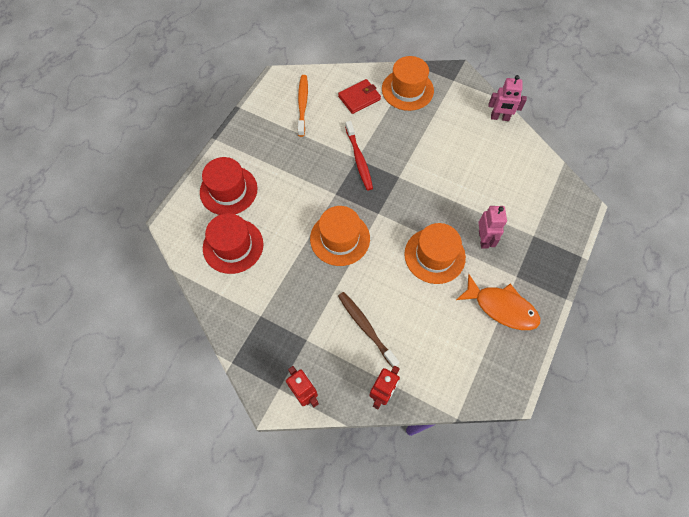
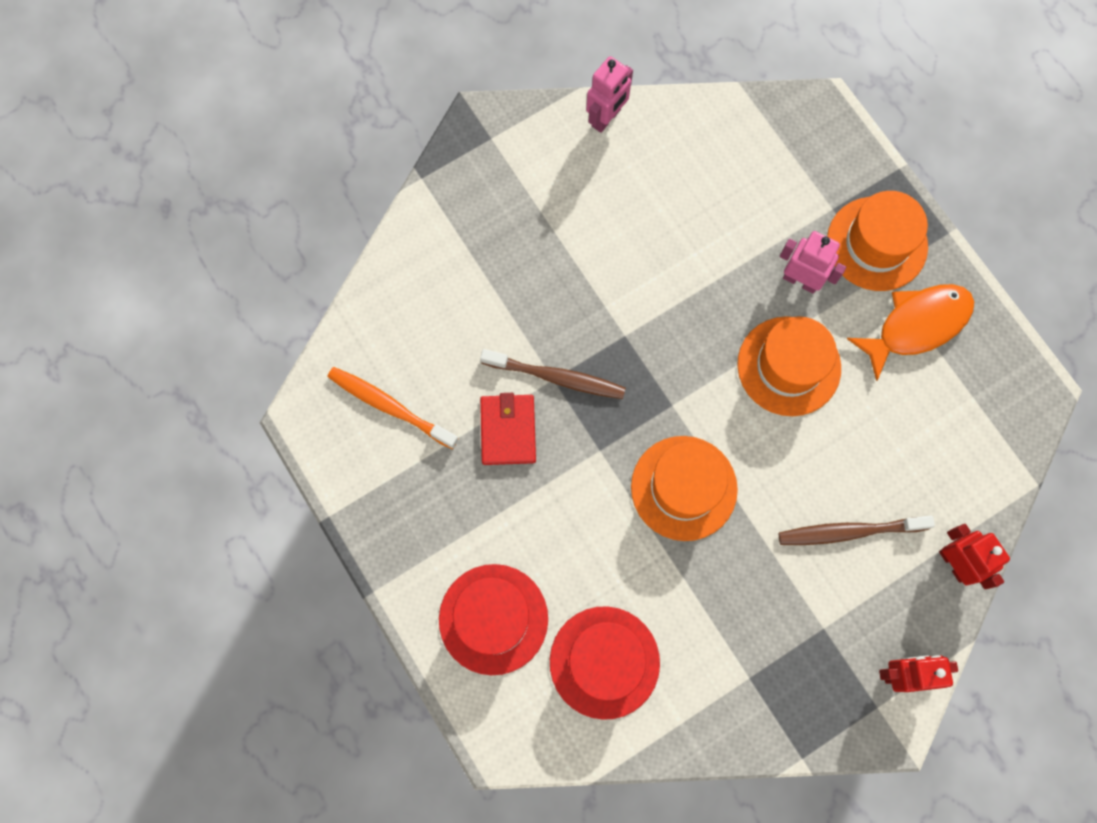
camera: 60 degrees left, 10 degrees up
(359, 98) = (434, 307): red wallet -> red wallet (508, 430)
(359, 159) = (556, 377): red toothbrush -> brown toothbrush
(407, 90) = (465, 221): orange hat -> orange hat (877, 243)

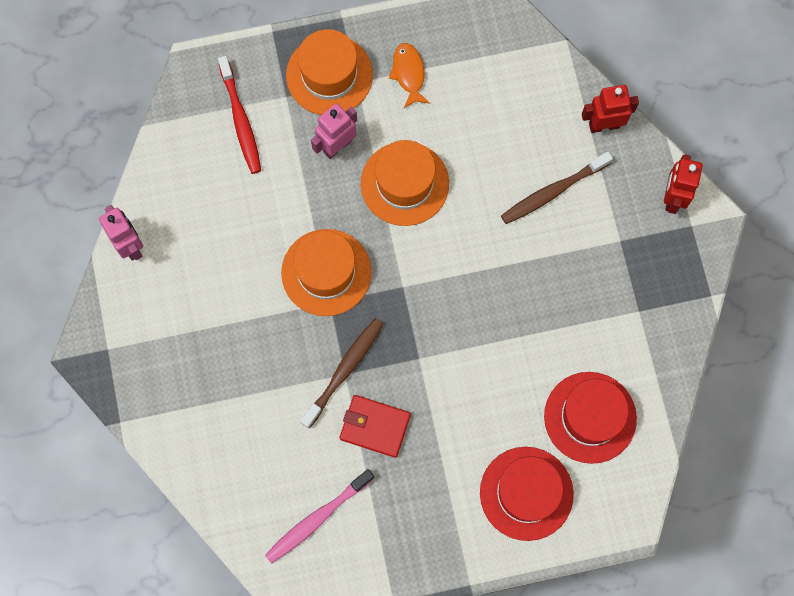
camera: 70 degrees left, 0 degrees up
(390, 407) = (317, 518): orange toothbrush -> pink toothbrush
(684, 488) = (474, 303): orange hat -> orange hat (326, 272)
(786, 173) = (241, 120): none -> red toothbrush
(849, 531) = (553, 191): brown toothbrush -> brown toothbrush turned 45 degrees clockwise
(916, 326) = (409, 74): orange fish -> orange fish, size x0.61

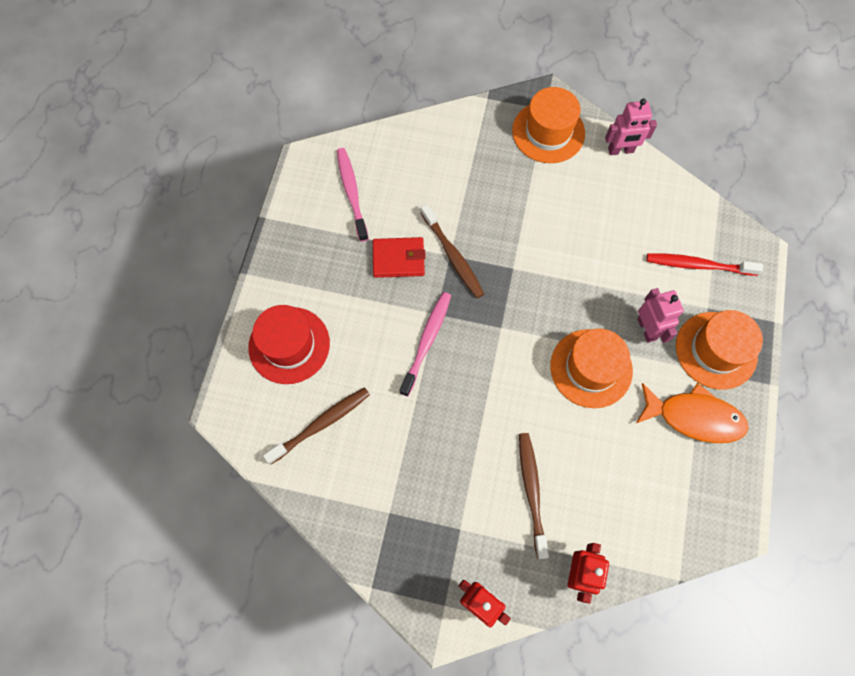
camera: 115 degrees right, 5 degrees down
(326, 272) = (539, 275): orange hat -> orange hat (548, 132)
(375, 426) = (398, 259): red wallet -> red wallet turned 45 degrees clockwise
(409, 74) = (694, 417): orange fish -> orange fish, size x1.64
(454, 354) = (427, 341): none -> pink toothbrush
(590, 417) = (321, 424): red hat -> brown toothbrush

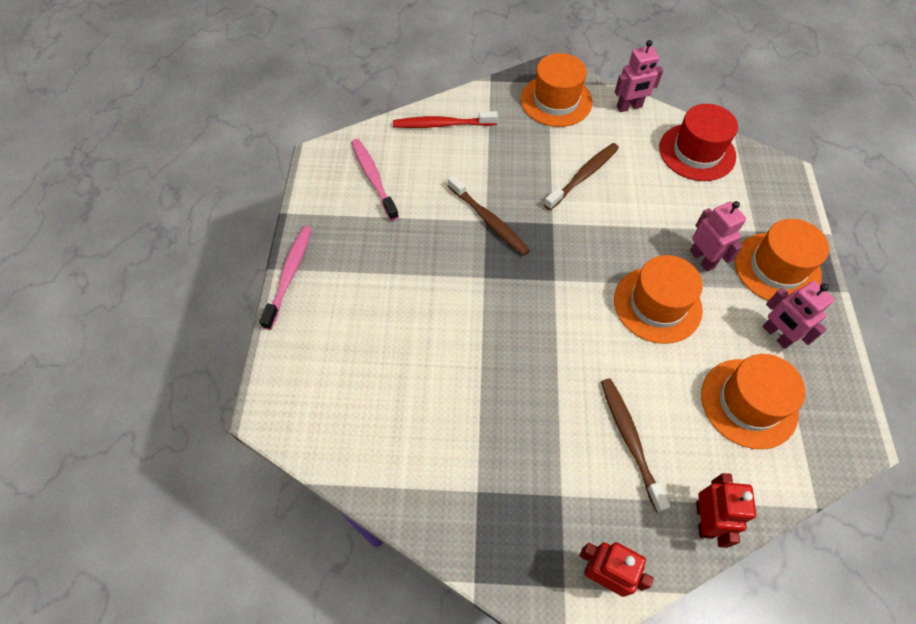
camera: 10 degrees left, 10 degrees down
(289, 345) = (332, 332): red hat -> red hat (697, 152)
(321, 424) = (381, 408): brown toothbrush -> brown toothbrush (583, 176)
(398, 259) = (433, 231): red wallet -> none
(427, 341) = (480, 305): pink toothbrush -> pink toothbrush (289, 275)
(648, 476) = (748, 403): none -> orange hat
(694, 417) = (776, 335): orange fish -> pink robot
(698, 265) = (734, 194): red toothbrush -> red toothbrush (442, 124)

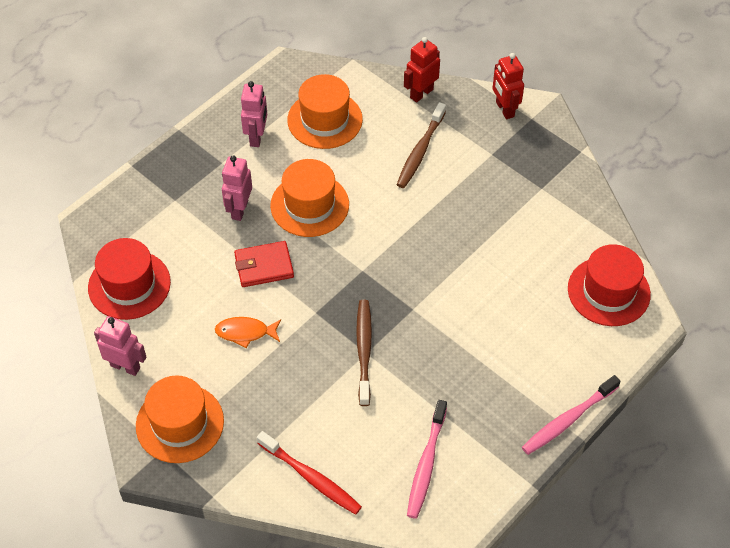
camera: 140 degrees left, 5 degrees down
(328, 417) = (608, 291): none -> red hat
(583, 176) = (245, 332): brown toothbrush -> orange fish
(628, 229) = (264, 266): none -> red wallet
(777, 268) = (197, 169): orange hat -> none

